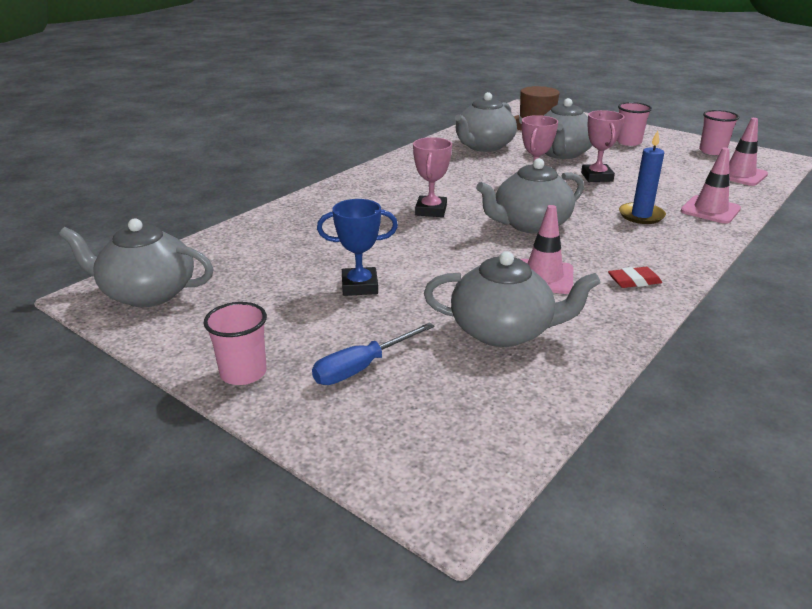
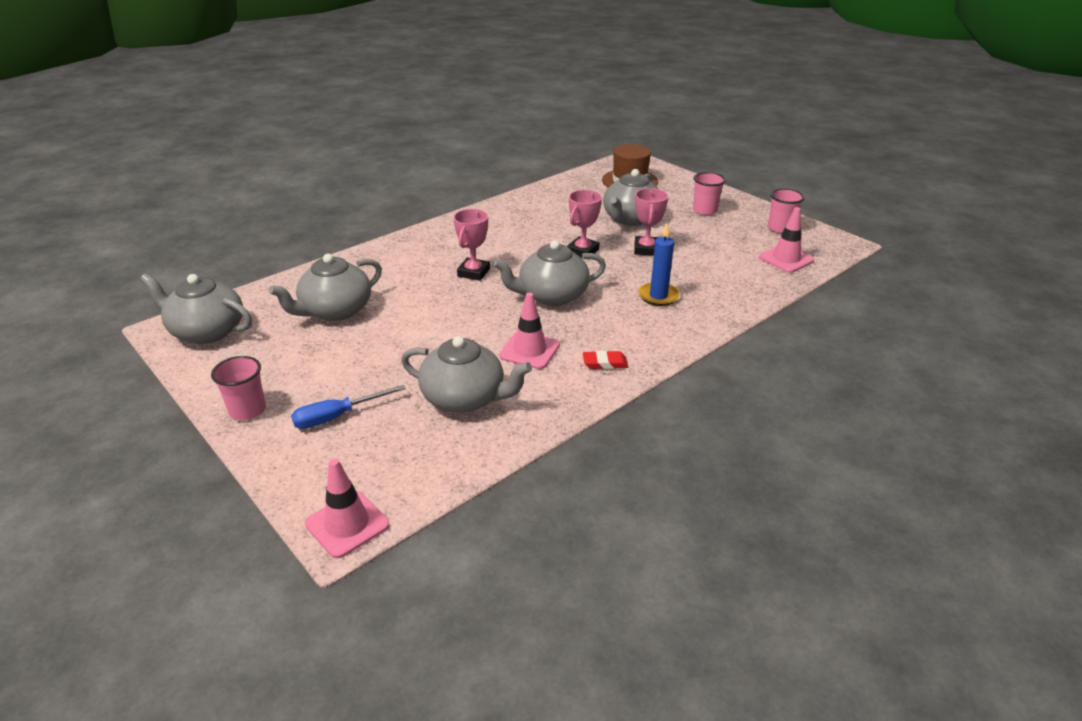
camera: 10 degrees right, 5 degrees up
(359, 286) = (373, 343): blue trophy -> none
(483, 146) = (562, 204): grey teapot -> grey teapot (335, 310)
(710, 210) = (727, 296): pink traffic cone -> pink traffic cone (347, 524)

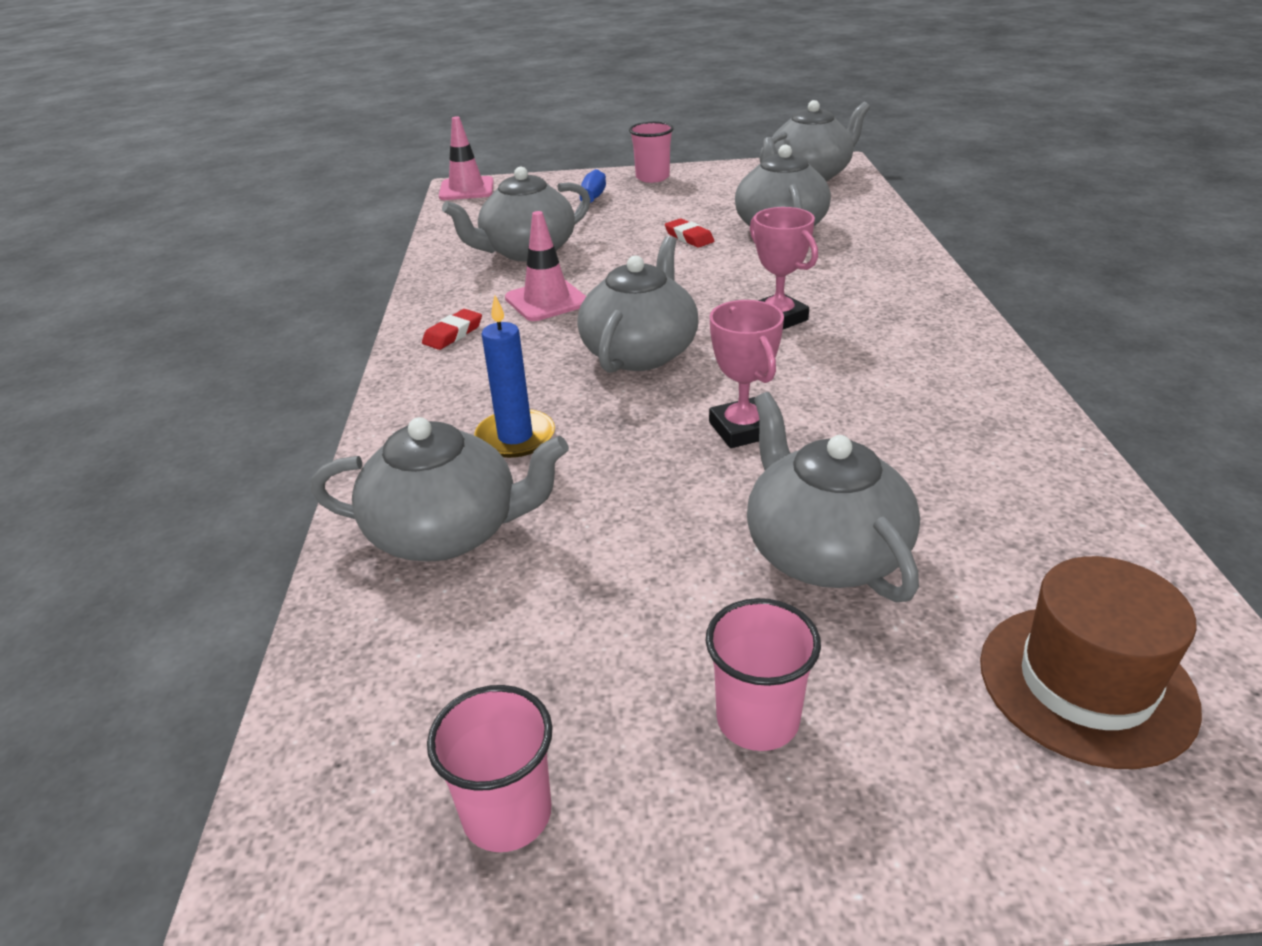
camera: 130 degrees right, 0 degrees up
(381, 338) = (689, 237): none -> red eraser
(646, 249) = (669, 503): pink trophy -> none
(726, 282) = (447, 532): none -> grey teapot
(786, 259) = (390, 688): pink traffic cone -> none

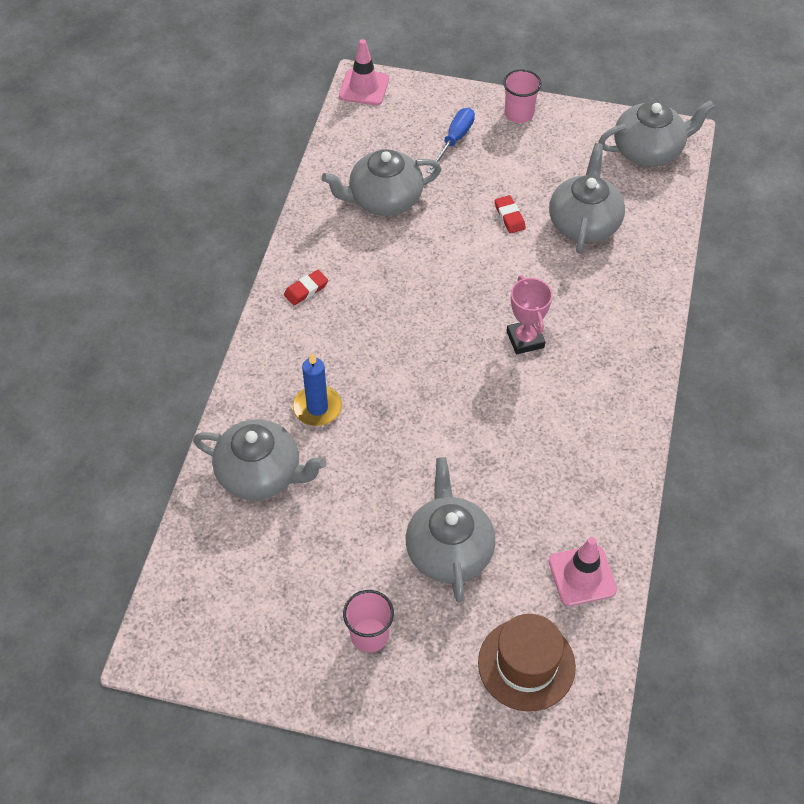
camera: 15 degrees right, 20 degrees up
(507, 813) = (248, 645): pink cup -> none
(547, 301) = (378, 269): pink traffic cone -> pink traffic cone (582, 575)
(640, 352) = (420, 348): grey teapot -> none
(742, 429) = (450, 442): pink trophy -> none

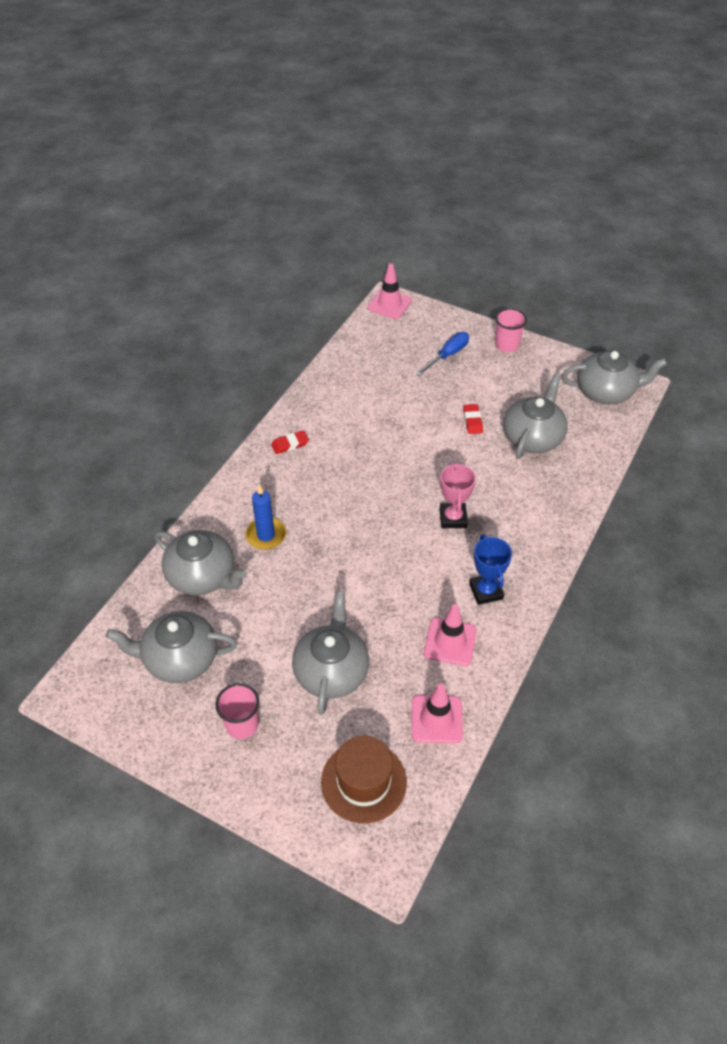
camera: 15 degrees right, 5 degrees down
(384, 199) = (376, 389): grey teapot -> grey teapot (180, 659)
(568, 485) = (450, 642): none -> pink traffic cone
(589, 417) = (486, 591): none -> blue trophy

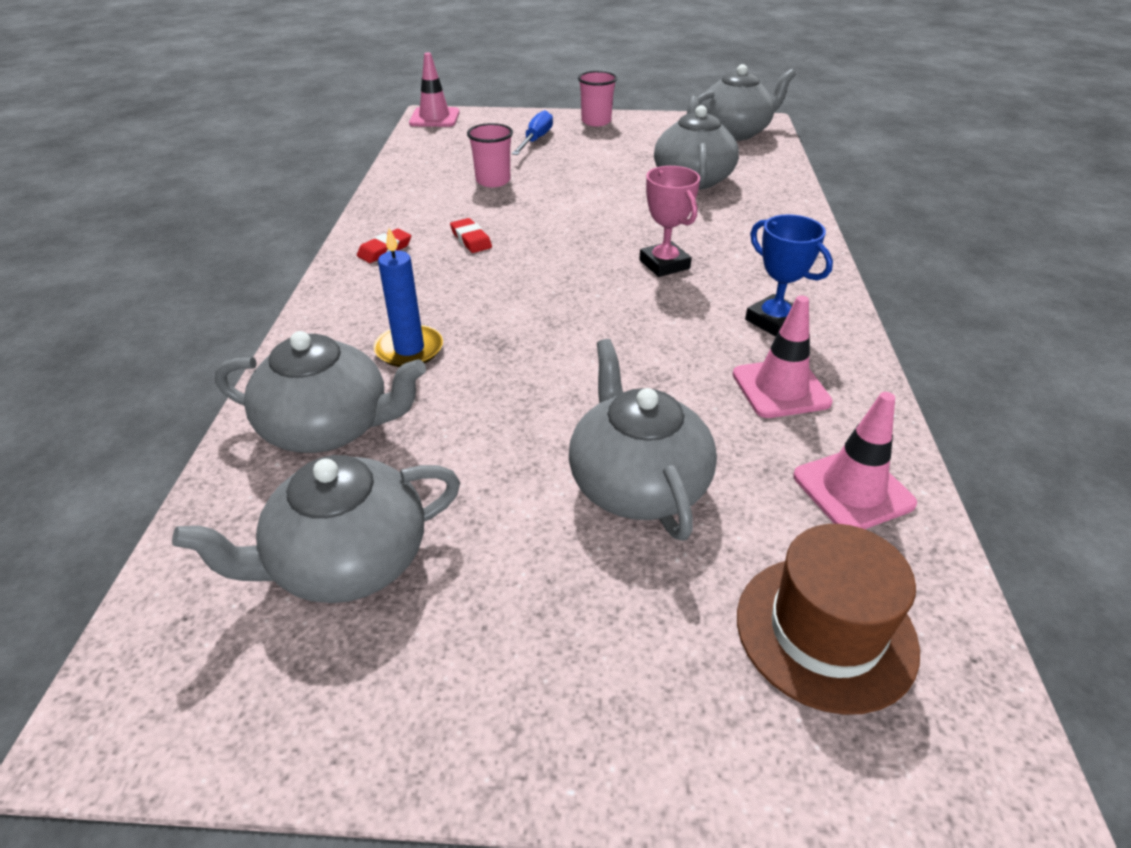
camera: 25 degrees left, 10 degrees down
(242, 724) = (535, 626): pink cup -> pink cup (493, 181)
(472, 421) = (610, 181): red eraser -> red eraser (471, 239)

